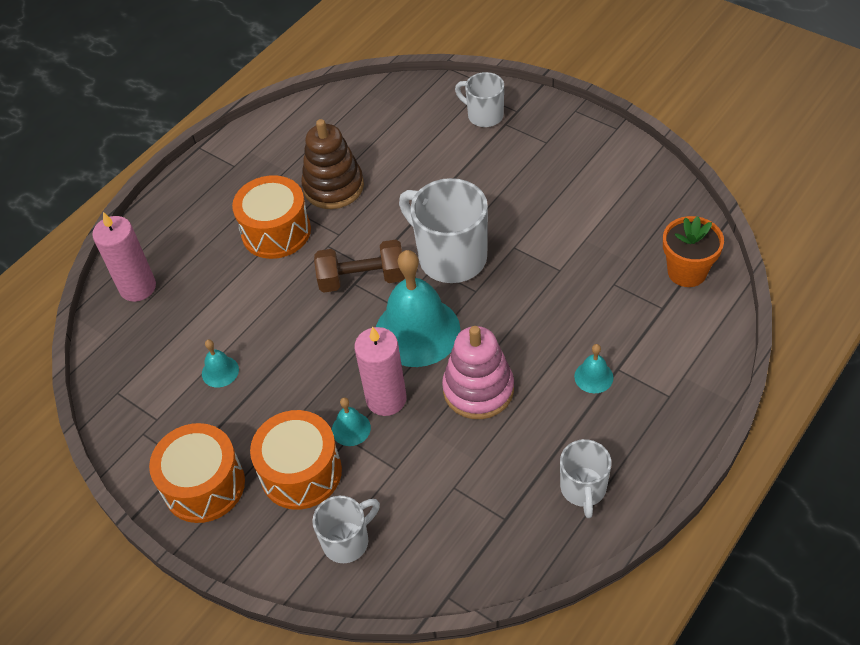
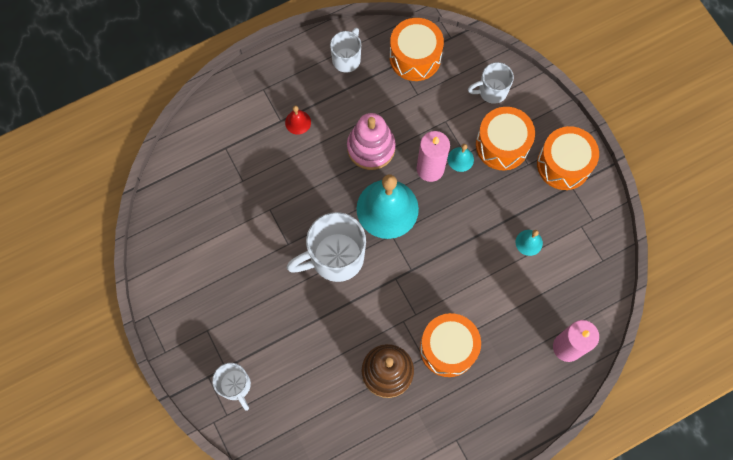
camera: 160 degrees left, 20 degrees up
(362, 279) = (404, 270): brown dumbbell -> none
(450, 257) = (335, 258): white mug -> white mug turned 90 degrees clockwise
(486, 539) = (415, 57): none -> orange drum
(593, 377) = (298, 122): turquoise bell -> red bell
(687, 272) = (191, 165): orange flower pot -> none

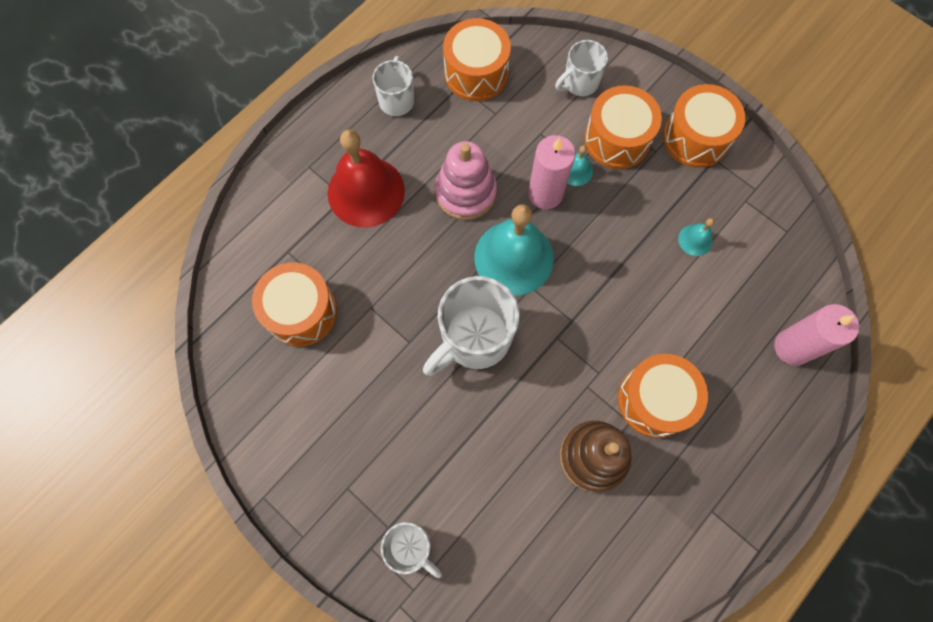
camera: 20 degrees left, 0 degrees up
(219, 195) = (301, 312): none -> orange drum
(298, 122) = (366, 191): red bell -> red bell, size x2.32

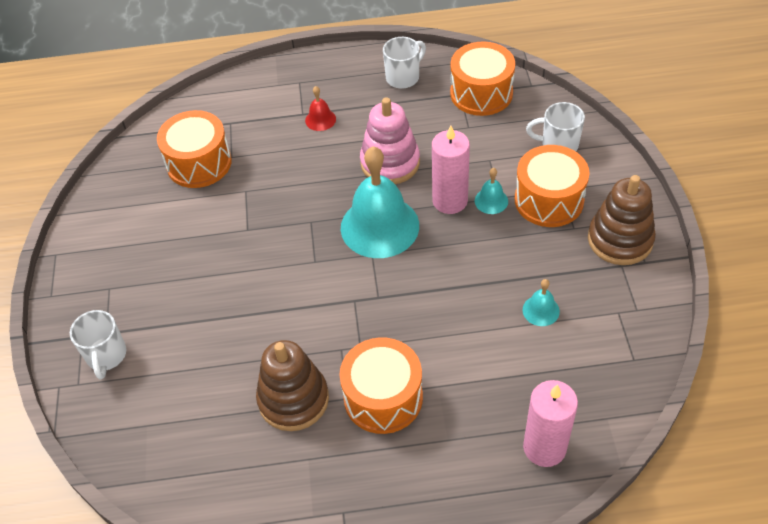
camera: 45 degrees right, 20 degrees down
(366, 191) = (320, 119): red bell -> red bell, size x0.43
(474, 338) = (293, 258): white mug -> none
(695, 138) = (620, 240): orange drum -> brown stacking toy

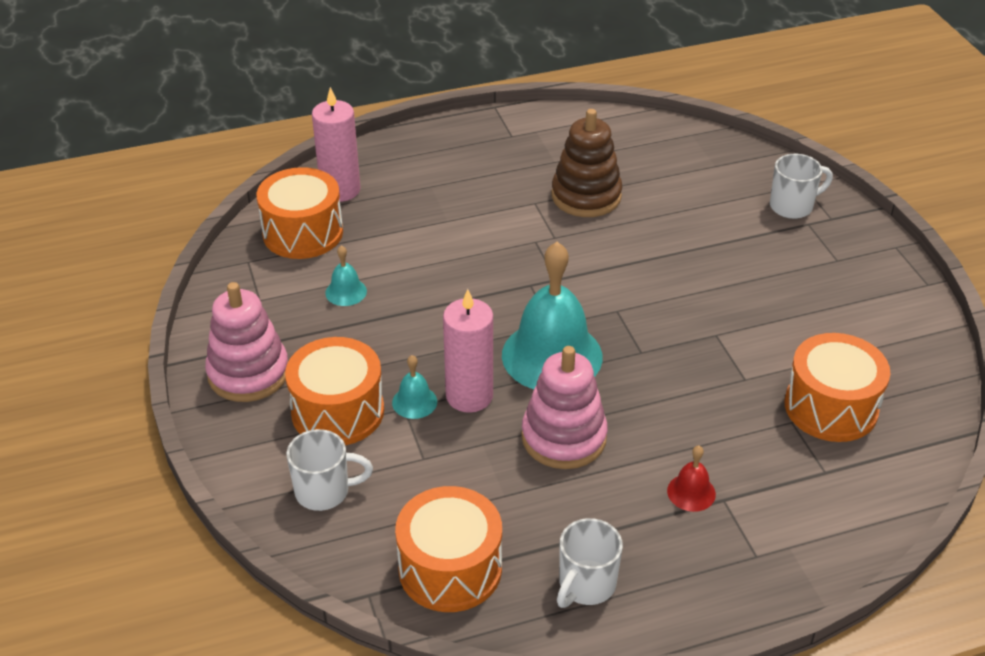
camera: 165 degrees right, 10 degrees down
(106, 356) = (792, 206): white mug -> white mug turned 90 degrees clockwise
(383, 397) = (499, 206): orange drum -> orange drum (303, 233)
(620, 240) = (248, 373): brown stacking toy -> pink stacking toy

